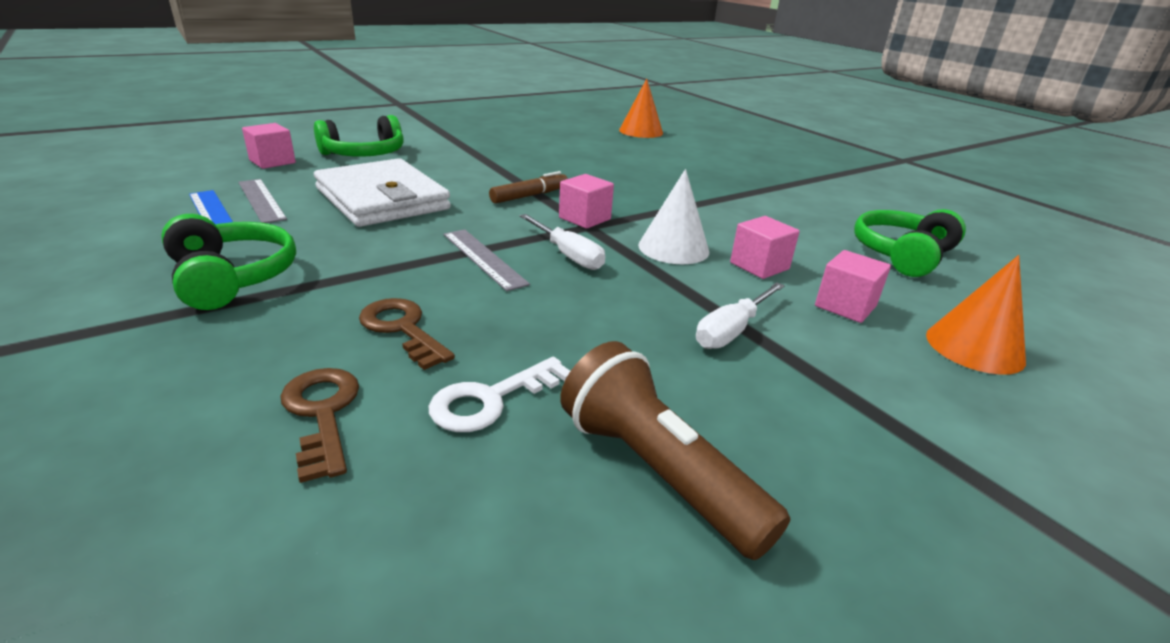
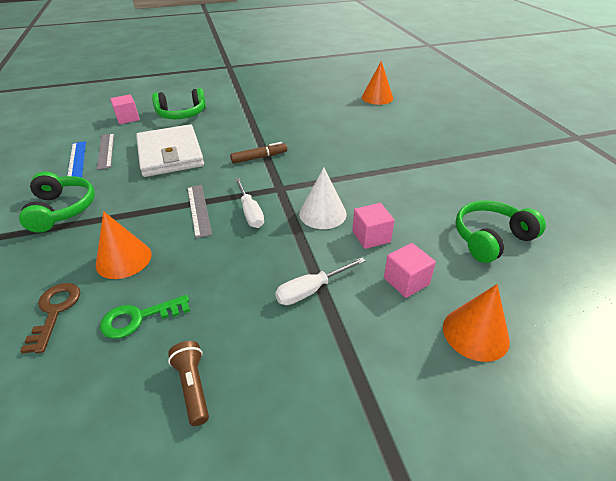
camera: 20 degrees right, 10 degrees up
(402, 329) = (124, 259): brown key -> orange cone
(491, 400) = (138, 318): white key -> green key
(584, 218) = (281, 181): pink cube -> none
(656, 471) = (193, 386): brown flashlight -> brown flashlight, size x0.58

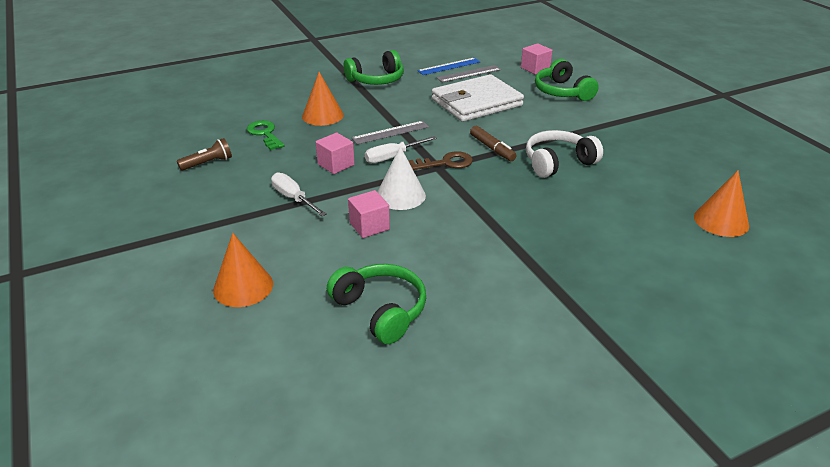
camera: 80 degrees right, 5 degrees down
(55, 311) = (271, 106): brown key -> brown key (446, 163)
(293, 134) = (558, 162): none -> white headphones
(406, 281) = (307, 248): pink cube -> pink cube (336, 164)

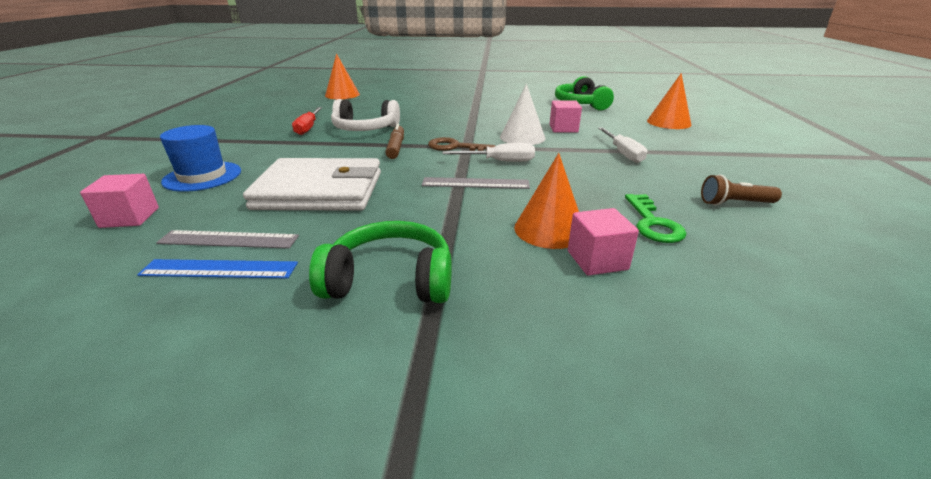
camera: 150 degrees left, 5 degrees down
(336, 164) = (566, 168): pink cube -> pink cube (597, 260)
(562, 92) = (202, 176): green headphones -> blue hat
(607, 149) = (308, 128): none -> red screwdriver

